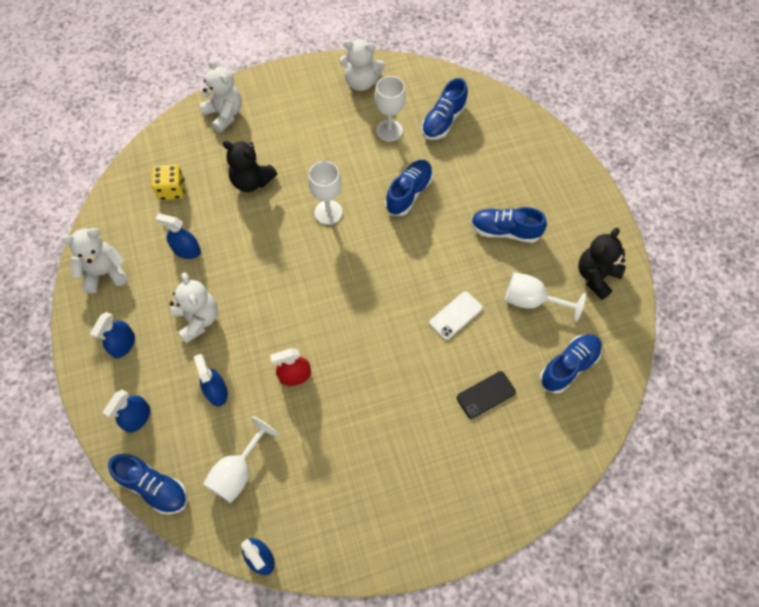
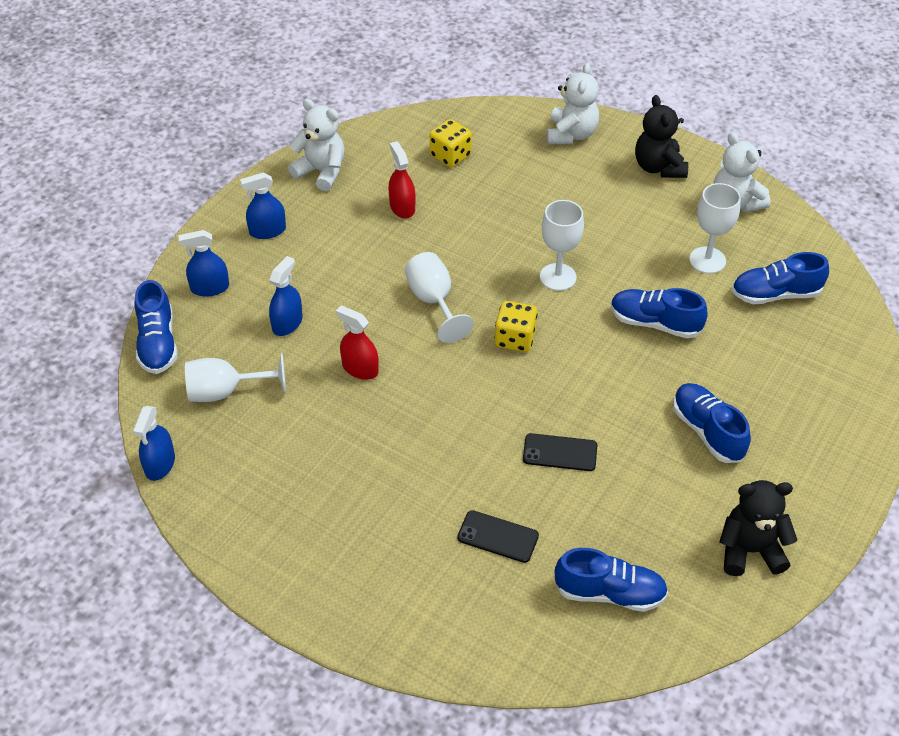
camera: 50 degrees right, 15 degrees down
(186, 250) = (402, 207): blue spray bottle -> red spray bottle
(198, 319) = (343, 262): white teddy bear -> none
(251, 181) = (524, 201): black teddy bear -> black teddy bear (658, 167)
(353, 272) = (515, 339): none -> yellow dice
(409, 193) = (654, 323): blue shoe -> blue shoe turned 150 degrees counterclockwise
(455, 315) = (560, 452): white phone -> black phone
(531, 301) = (650, 508): white goblet -> white goblet (434, 301)

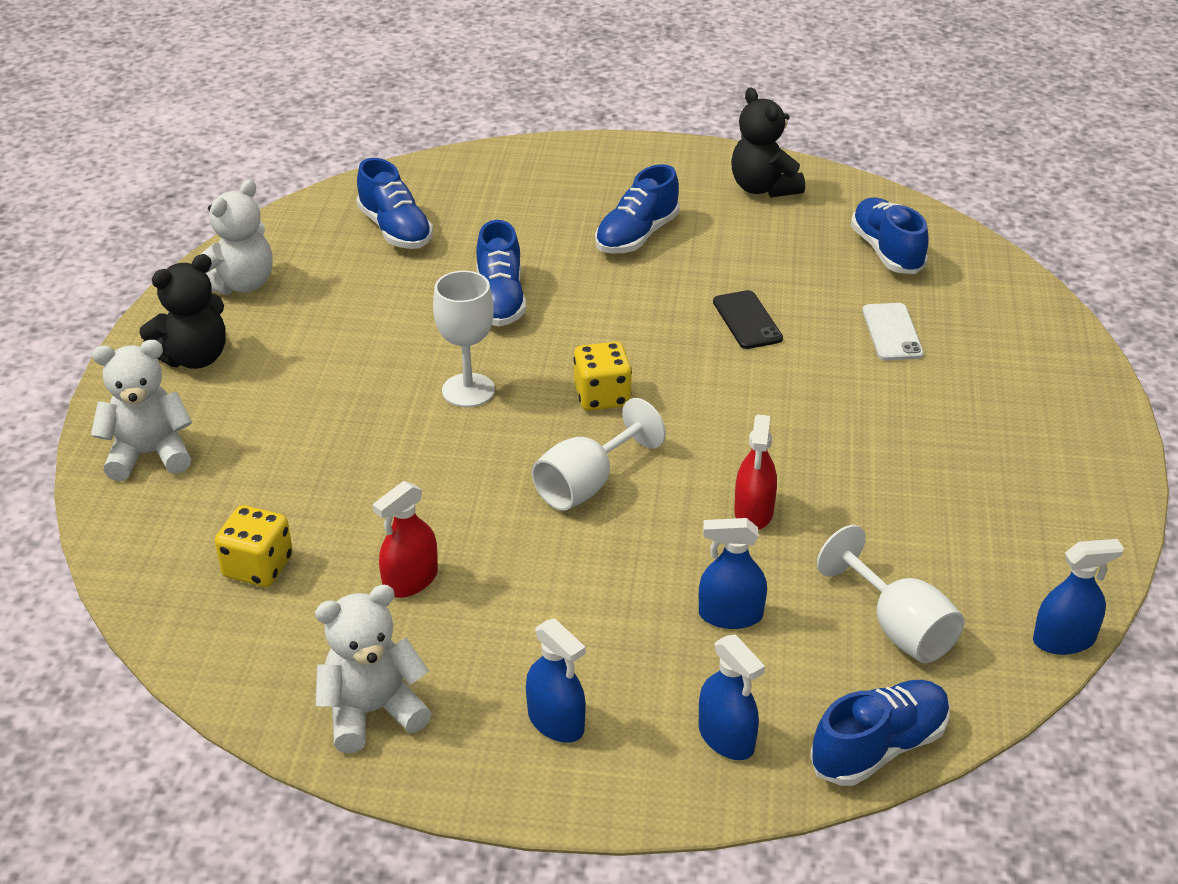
camera: 115 degrees left, 10 degrees down
(321, 172) = (372, 712): white teddy bear -> white teddy bear turned 60 degrees clockwise
(498, 537) = (892, 332): black phone -> white phone
(707, 260) = (364, 285): white goblet -> none

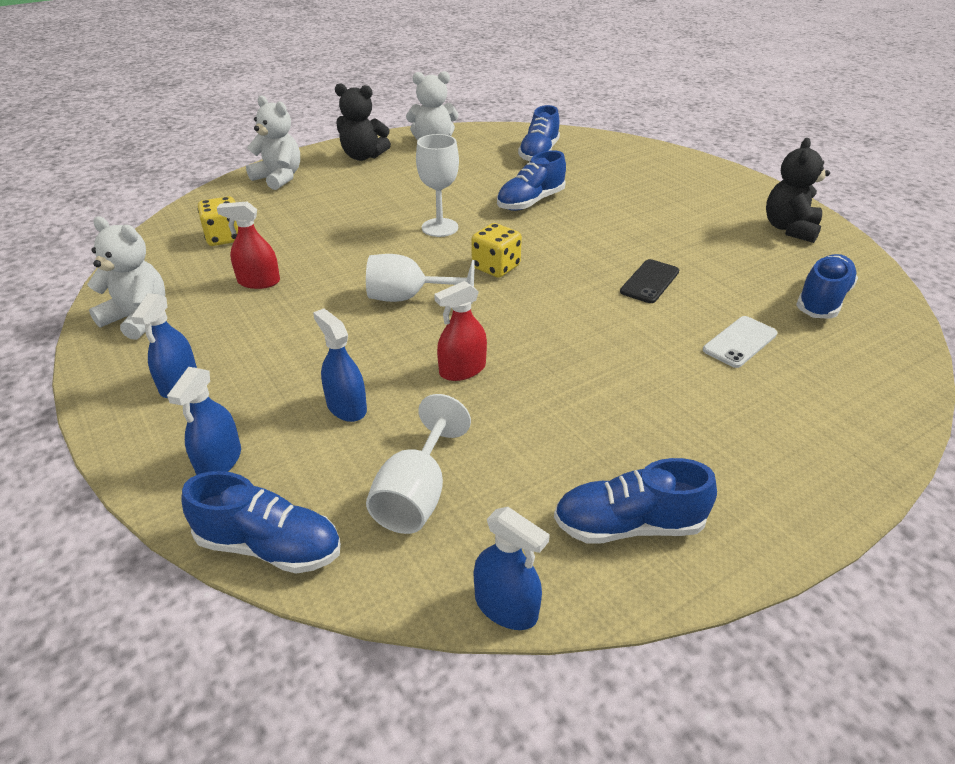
camera: 50 degrees right, 0 degrees up
(637, 236) = (660, 212): blue shoe -> blue shoe (628, 525)

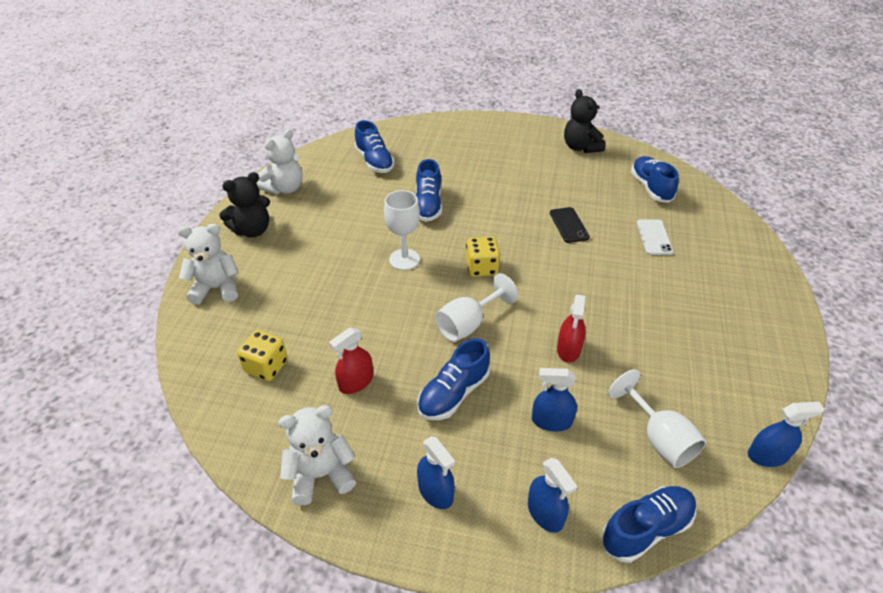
camera: 45 degrees left, 5 degrees up
(628, 525) = (749, 374): blue shoe -> blue shoe (453, 394)

